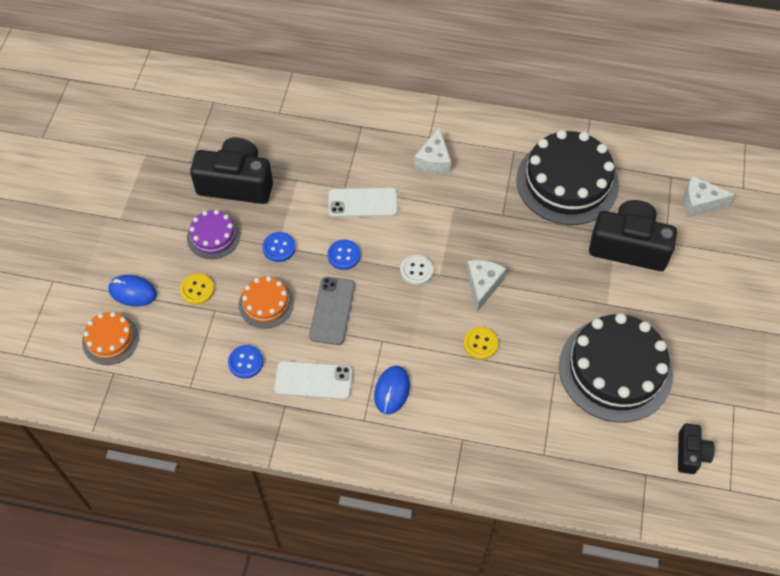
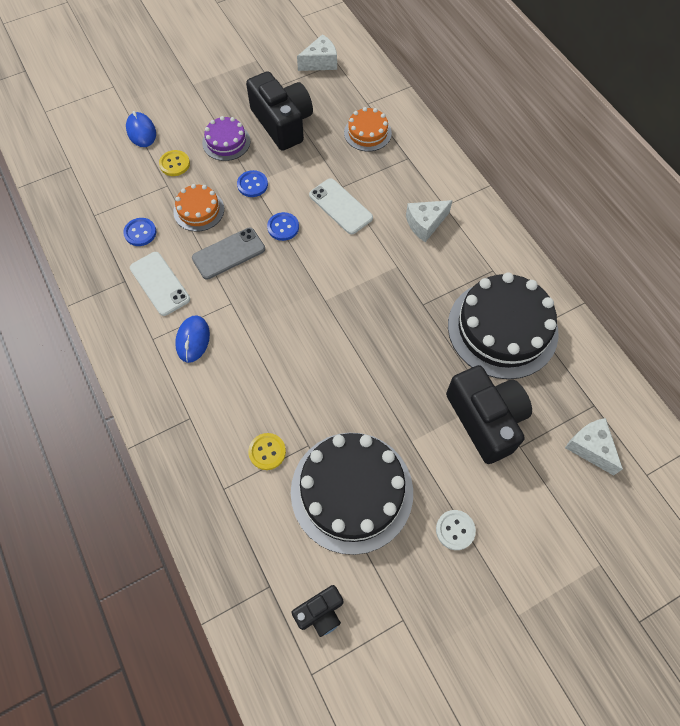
camera: 50 degrees right, 5 degrees up
(110, 339) = (94, 147): orange cake -> orange cake (367, 133)
(392, 391) = (193, 340): blue mouse -> blue mouse turned 60 degrees counterclockwise
(416, 270) = (313, 282): white button -> white button (455, 530)
(480, 344) = (287, 371): yellow button -> yellow button (267, 452)
(483, 285) = (342, 336): white cheese -> white cheese (320, 62)

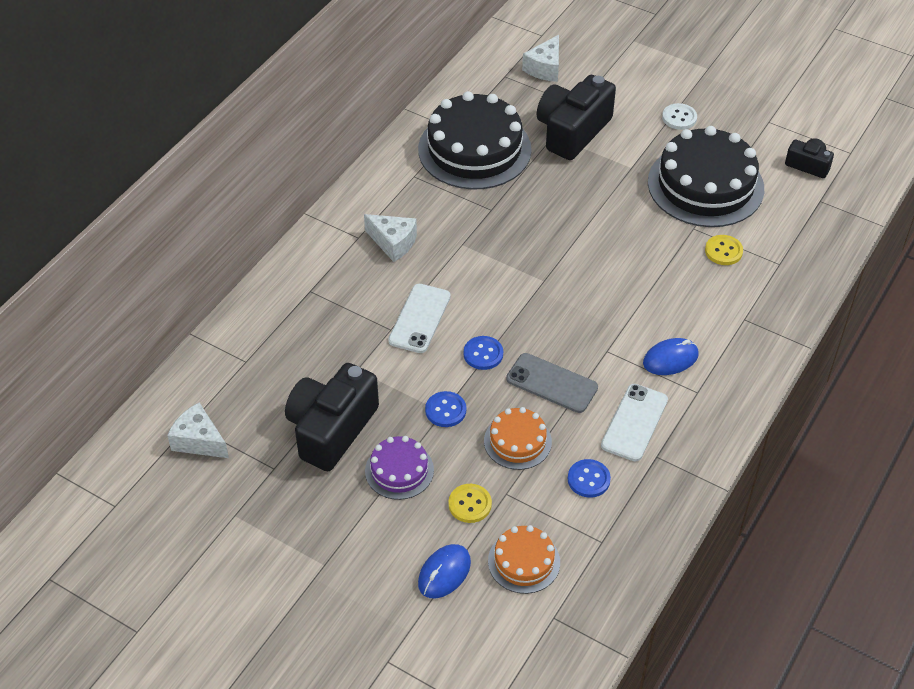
camera: 120 degrees left, 15 degrees down
(367, 133) = (294, 341): orange cake -> orange cake (524, 561)

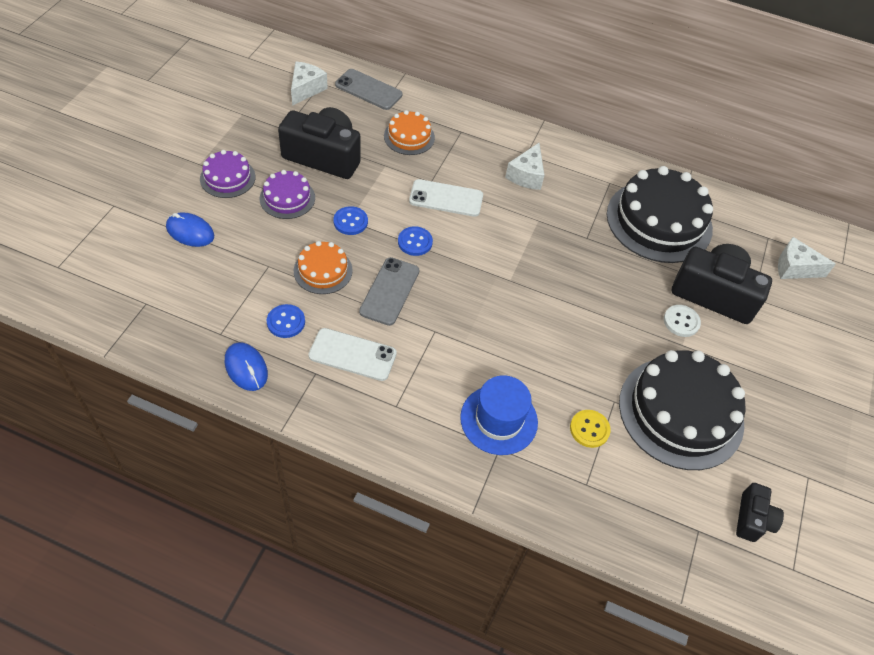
camera: 75 degrees right, 5 degrees up
(215, 374) = (368, 90): none -> grey phone
(355, 532) = (227, 178): none -> purple cake
(470, 504) = (256, 243): yellow button -> none
(524, 561) = (200, 281): orange cake -> orange cake (409, 137)
(670, 359) = (433, 382): blue mouse -> blue mouse (246, 368)
(679, 118) = (774, 386): white button -> white button (681, 321)
(713, 314) = (499, 419): none -> blue hat

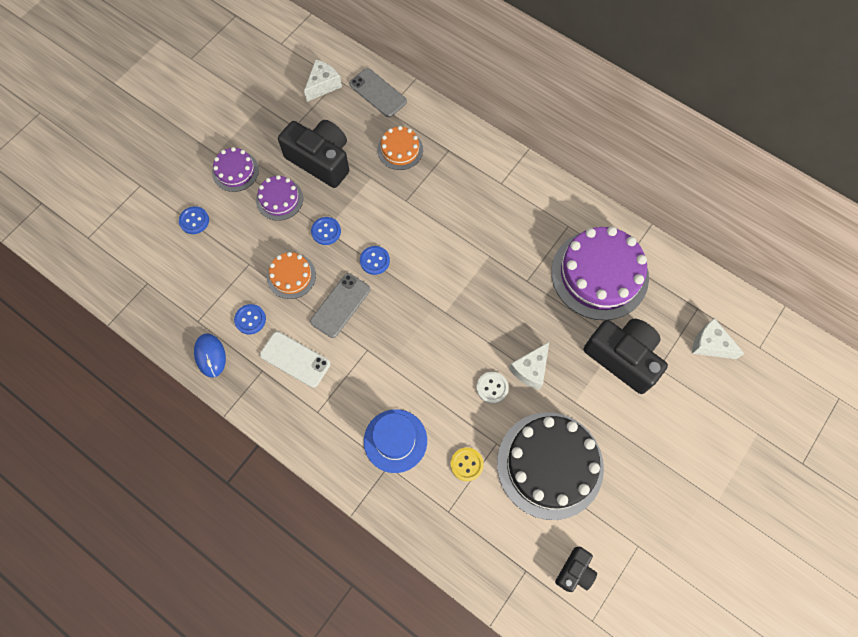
camera: 20 degrees right, 15 degrees up
(190, 232) = (194, 221): blue mouse -> blue button
(446, 198) = (414, 220): white phone -> none
(526, 175) = (493, 207): white cheese -> white cheese (530, 369)
(659, 221) = (599, 274): black cake -> purple cake
(681, 321) = (582, 380): white button -> white button (492, 388)

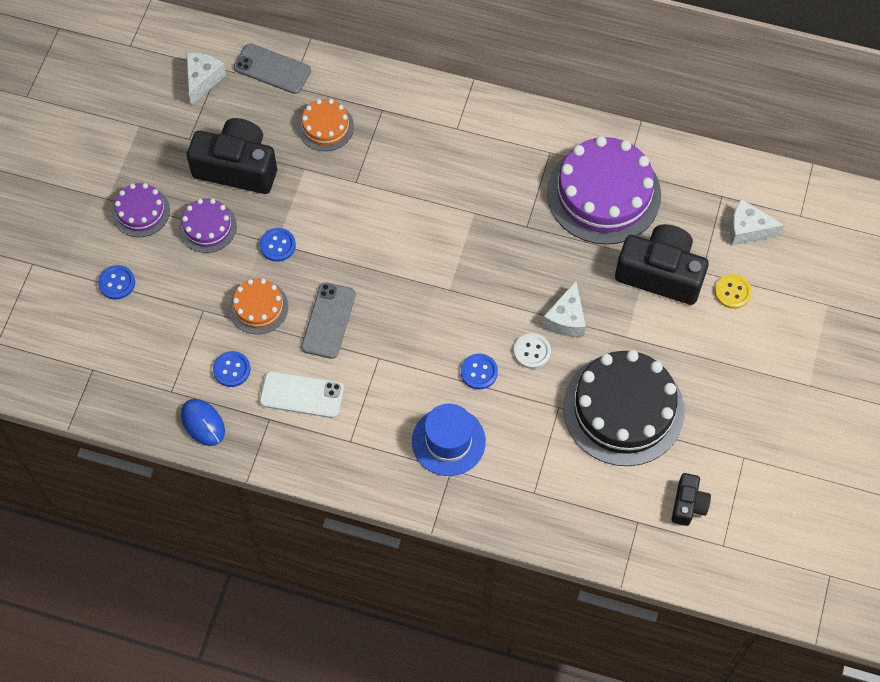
camera: 20 degrees left, 5 degrees down
(374, 261) = (347, 259): blue button -> blue button (479, 372)
(466, 464) = (535, 439): yellow button -> yellow button (732, 292)

